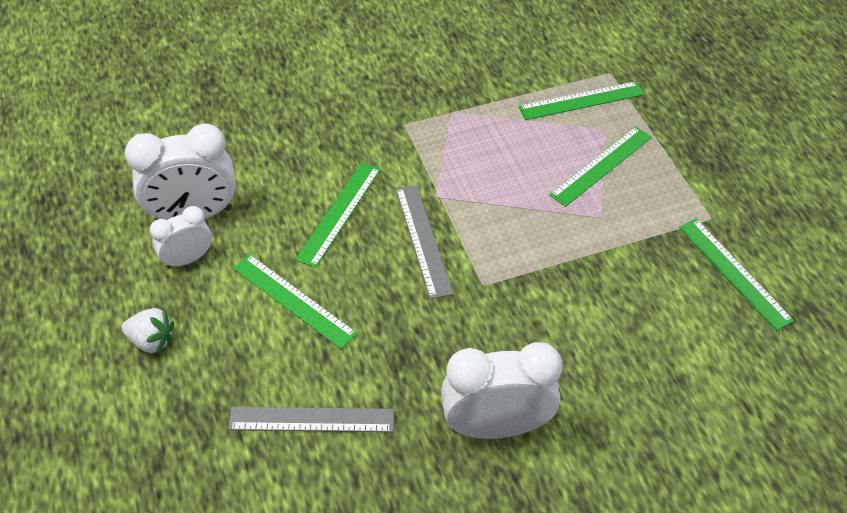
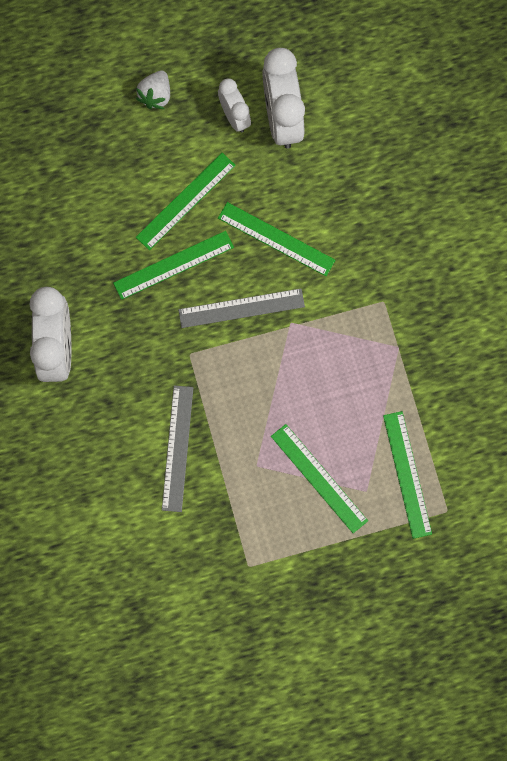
camera: 95 degrees right, 25 degrees up
(311, 419) = (75, 214): grey ruler -> grey ruler (177, 448)
(734, 272) = (186, 570): green ruler -> green ruler (173, 265)

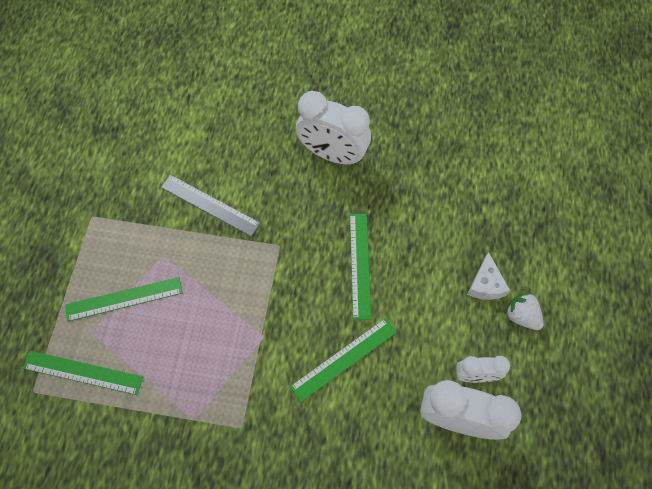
camera: 115 degrees right, 10 degrees down
(138, 138) = (485, 284): none -> white cheese
(185, 201) = (412, 298): green ruler -> none
(241, 308) = (297, 302): grey ruler -> none

